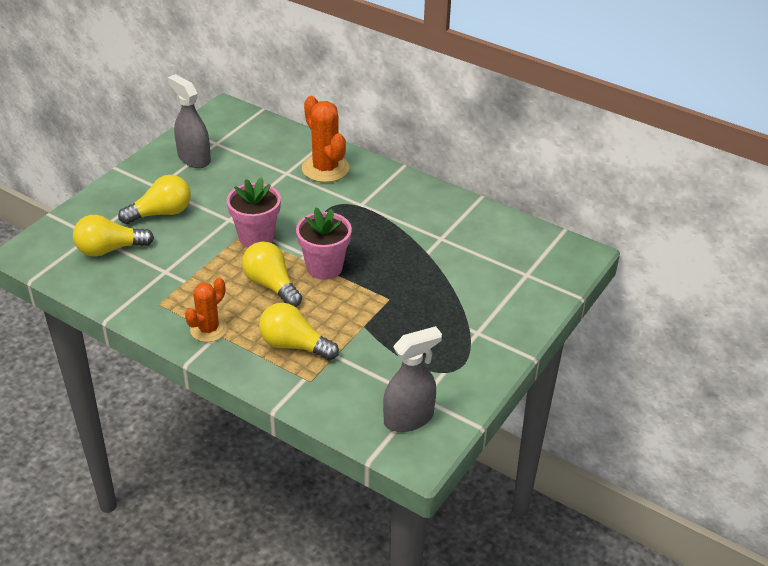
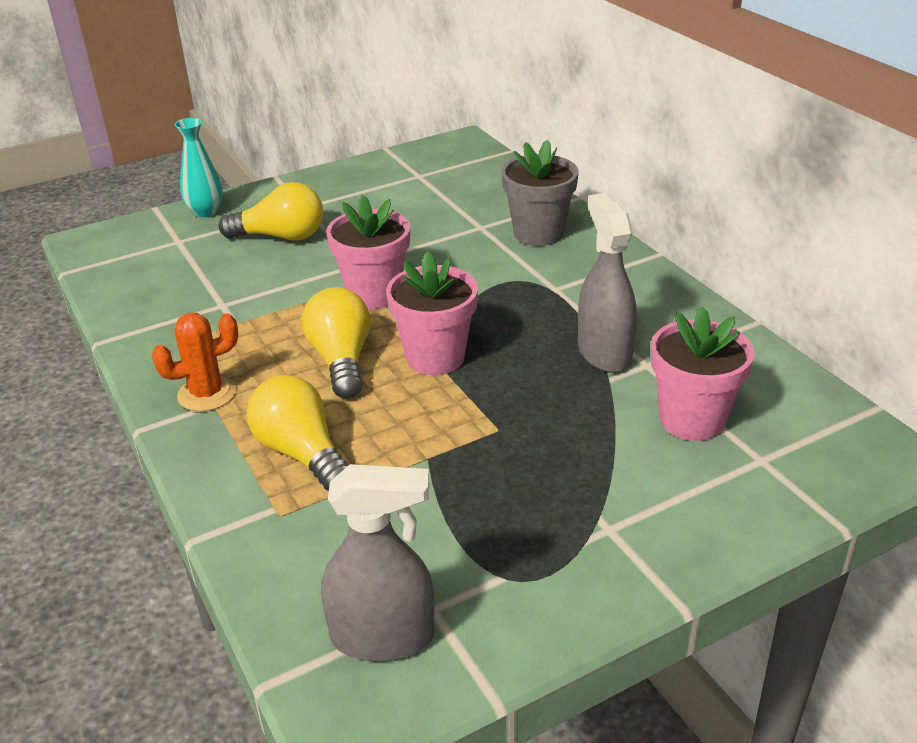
camera: 30 degrees right, 5 degrees down
(90, 208) = (205, 212): none -> turquoise vase
(109, 249) = (182, 262): yellow light bulb -> none
(194, 158) = (376, 186): grey spray bottle -> grey spray bottle (604, 352)
(325, 168) = (538, 233): orange cactus -> grey flower pot
(482, 263) = (692, 420): none -> pink flower pot

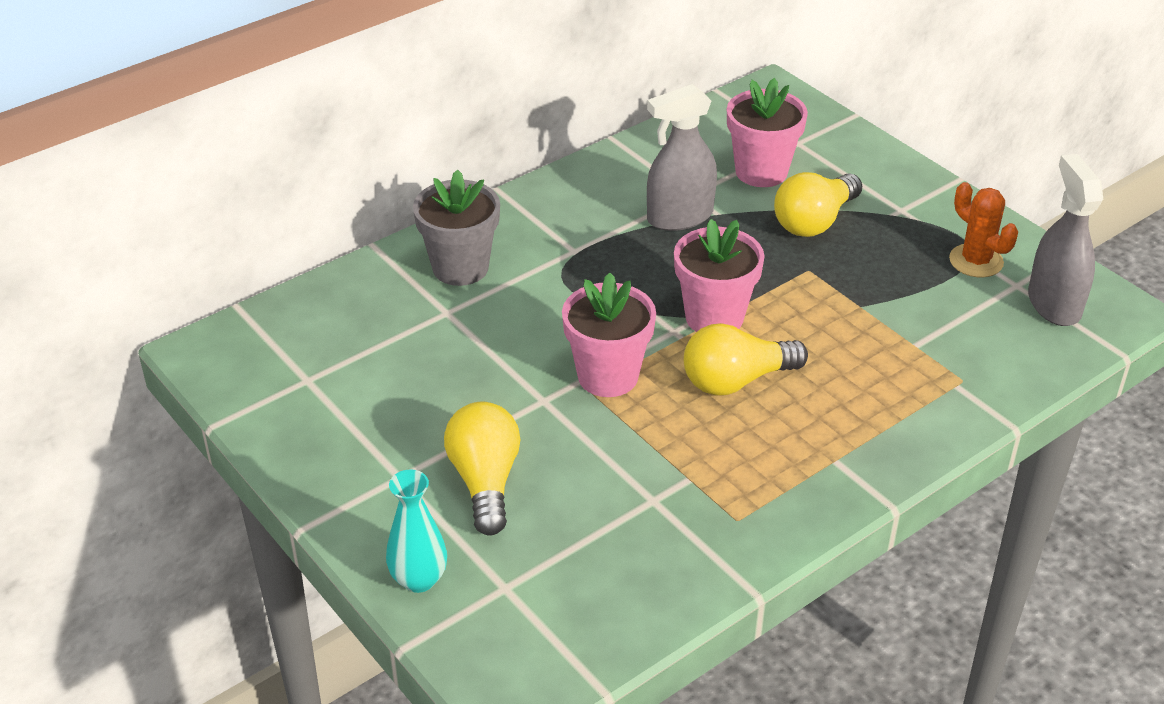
camera: 100 degrees left, 5 degrees up
(207, 394) = (821, 468): orange cactus -> orange cactus (976, 261)
(301, 453) = (883, 382): yellow light bulb -> yellow light bulb (814, 222)

